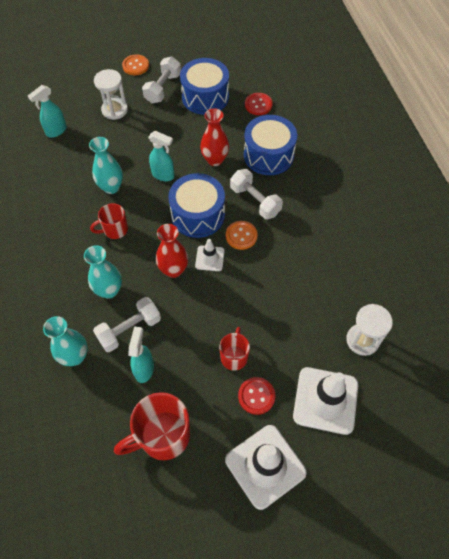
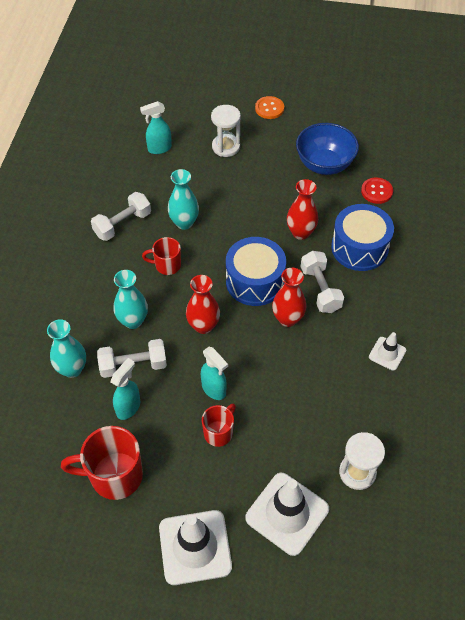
camera: 25 degrees right, 5 degrees down
(163, 88) = (285, 141): white dumbbell -> white dumbbell (122, 224)
(163, 175) = (241, 229): turquoise spray bottle -> turquoise spray bottle (214, 389)
(205, 97) = (324, 164): blue drum -> blue bowl
(210, 258) = (244, 328): white traffic cone -> white traffic cone (387, 353)
(241, 236) = (287, 319): orange button -> red vase
(256, 396) = (221, 479): red button -> none

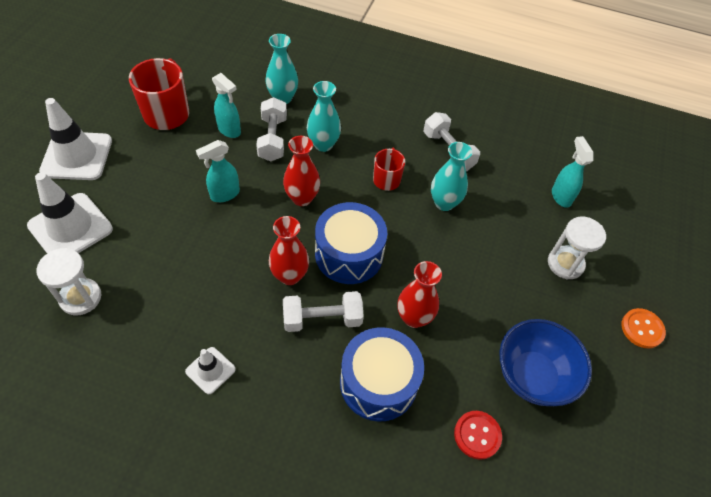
camera: 95 degrees right, 0 degrees up
(219, 432) = (176, 190): red mug -> none

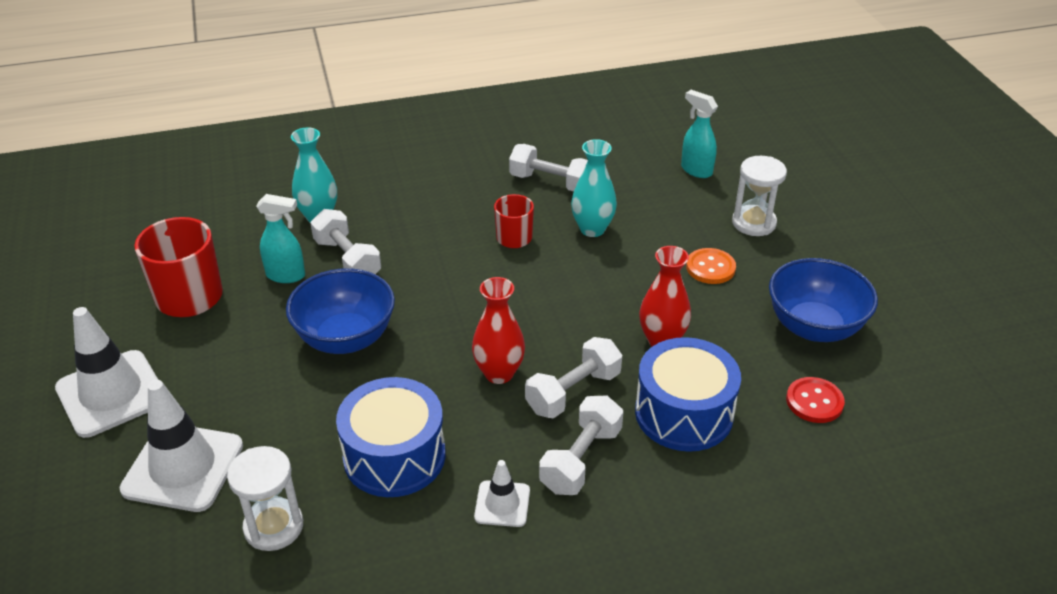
camera: 30 degrees left, 15 degrees down
(224, 194) = (346, 338): turquoise spray bottle -> blue bowl
(283, 371) = (581, 459): none -> white dumbbell
(302, 198) = (439, 298): red vase -> none
(323, 144) = (411, 238): turquoise vase -> none
(349, 254) = (542, 322): blue drum -> blue drum (394, 456)
(642, 329) = (866, 240): orange button -> orange button (710, 268)

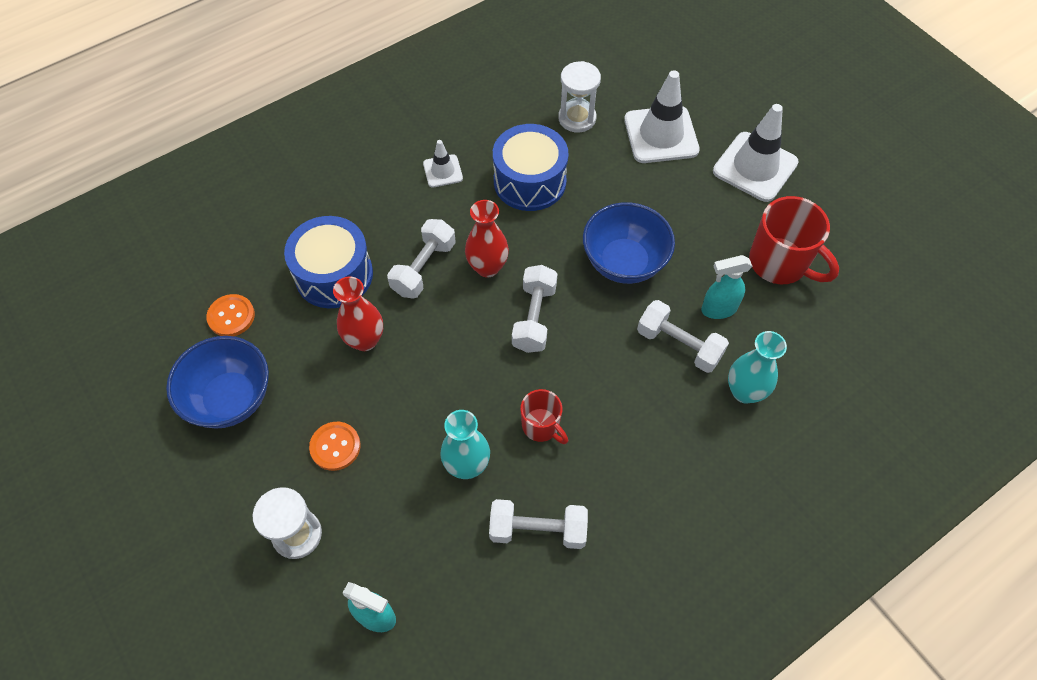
camera: 160 degrees right, 20 degrees up
(581, 459) = (401, 216): white dumbbell -> white dumbbell (534, 317)
(814, 401) = (231, 316): red button -> orange button

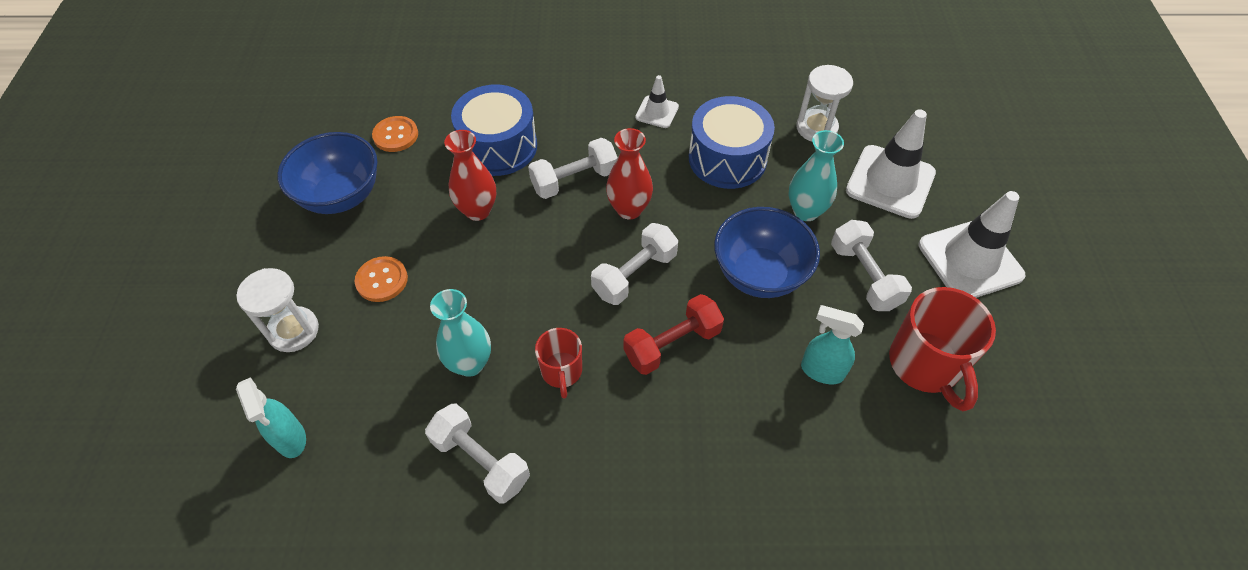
camera: 35 degrees right, 5 degrees down
(604, 354) = (672, 344): none -> red dumbbell
(679, 345) = (753, 380): white dumbbell -> white dumbbell (864, 276)
(744, 391) = (786, 466): turquoise vase -> turquoise vase (805, 211)

